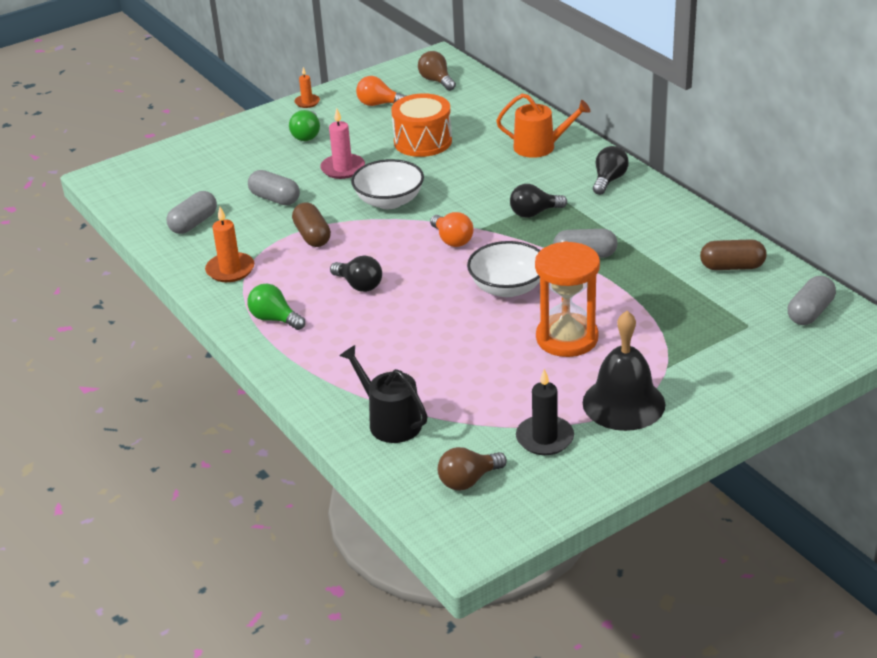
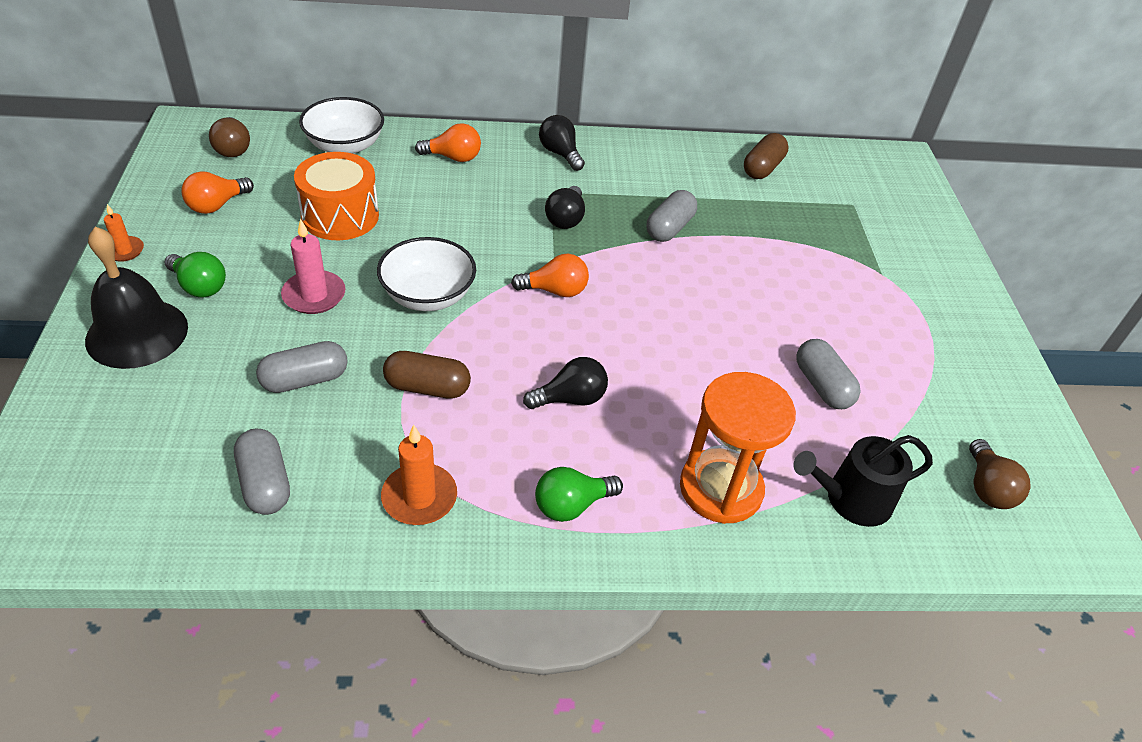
camera: 65 degrees left, 10 degrees up
(436, 81) = (232, 149): brown light bulb -> brown light bulb turned 105 degrees counterclockwise
(507, 288) = (678, 299): white bowl -> white bowl (345, 146)
(540, 147) = (453, 157): orange watering can -> orange light bulb
(545, 438) = (946, 400): black candle -> none
(567, 338) = (795, 306): orange hourglass -> orange hourglass (720, 489)
(623, 403) = (920, 325): black bell -> black bell (137, 333)
(810, 312) = (858, 169): grey capsule -> grey capsule (822, 386)

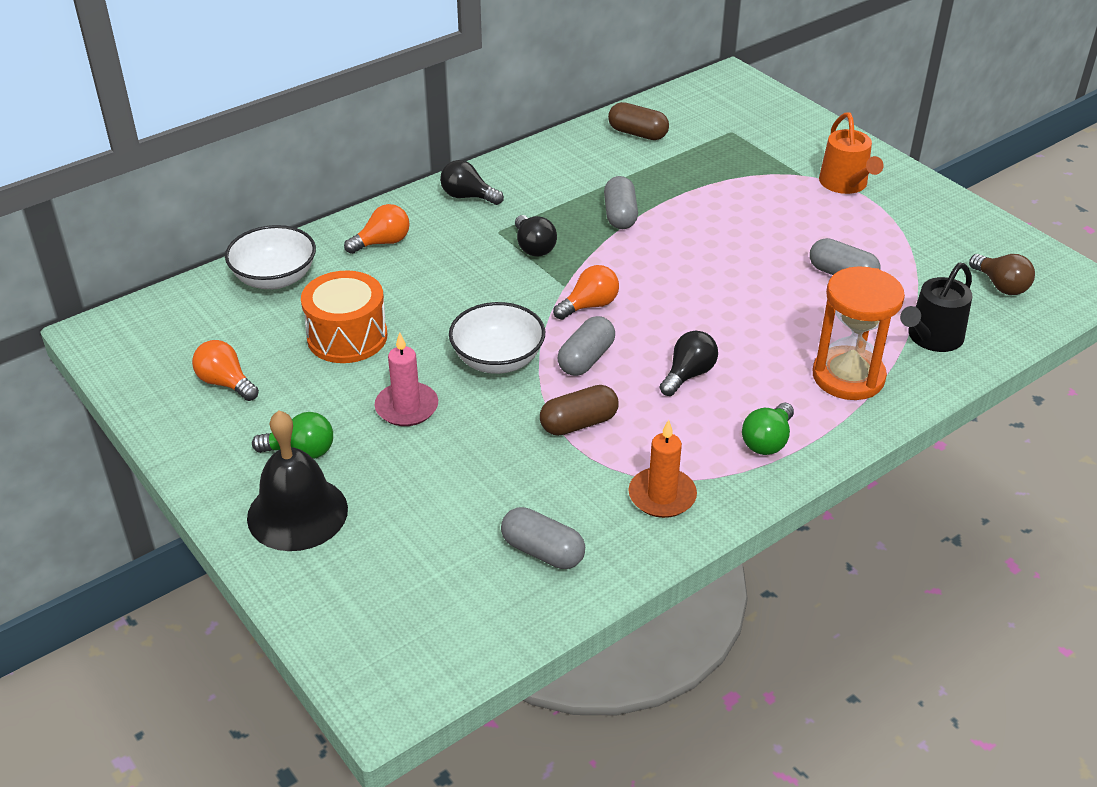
camera: 30 degrees left, 5 degrees down
(124, 251) = (193, 460): orange candle -> none
(217, 205) = (226, 383): orange light bulb -> orange light bulb turned 120 degrees clockwise
(232, 149) = (173, 330): brown light bulb -> none
(305, 380) = (480, 469): grey capsule -> grey capsule (586, 359)
(762, 168) = (637, 133): brown capsule -> brown capsule turned 60 degrees counterclockwise
(918, 303) = (845, 184): none -> orange watering can

